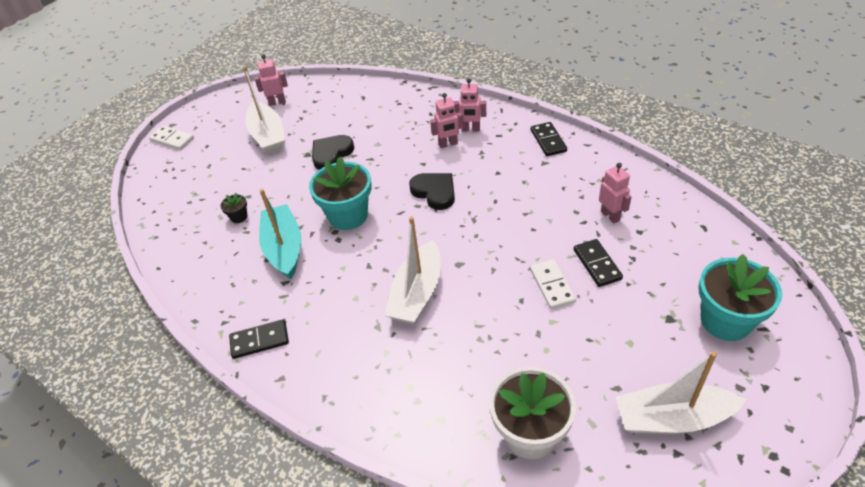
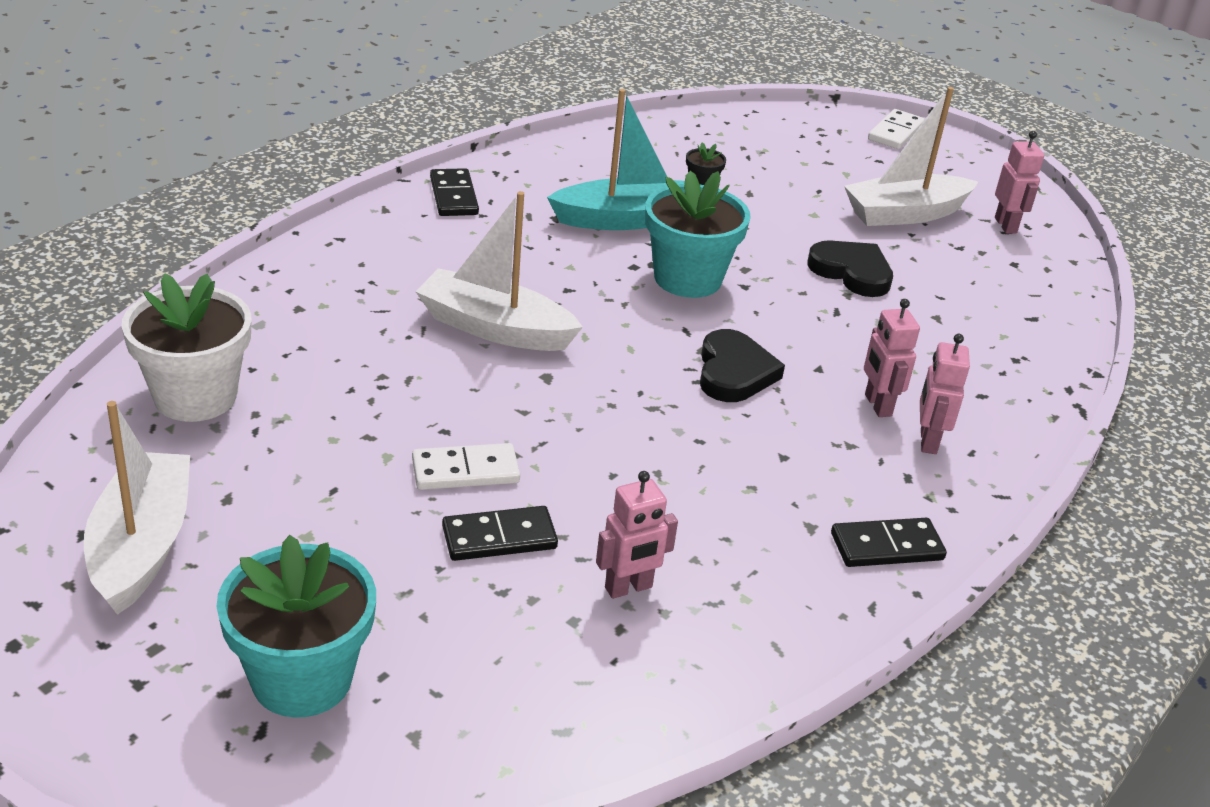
camera: 85 degrees right, 10 degrees down
(434, 192) = (734, 372): black heart -> black heart turned 45 degrees counterclockwise

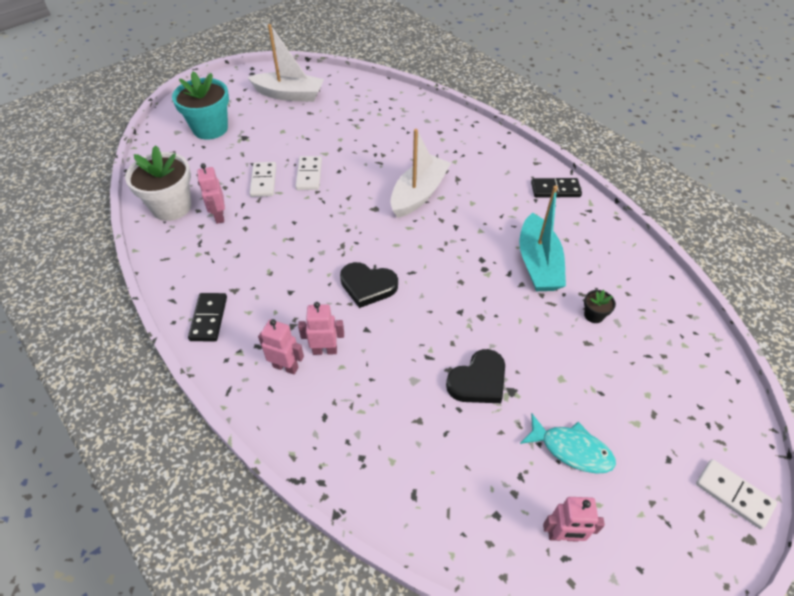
camera: 105 degrees right, 15 degrees up
(195, 396) = (375, 104): white flower pot -> white flower pot (171, 207)
(499, 537) = (263, 181): black domino -> white domino
(687, 278) = (468, 283): turquoise flower pot -> none
(905, 214) = (571, 449): white boat -> turquoise fish

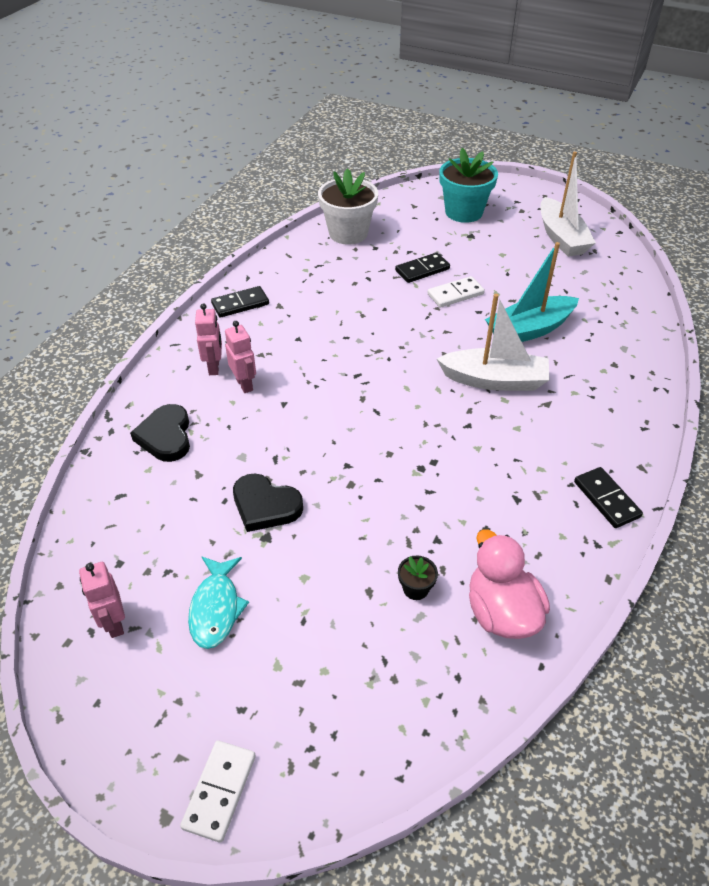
camera: 65 degrees right, 5 degrees down
(219, 216) = (357, 263): pink robot -> none
(263, 181) = (422, 270): white domino -> black domino
(368, 286) = (337, 386): black heart -> black heart (166, 436)
(538, 263) = (463, 514): turquoise boat -> turquoise boat (529, 330)
(627, 278) = (501, 612): none -> pink duck

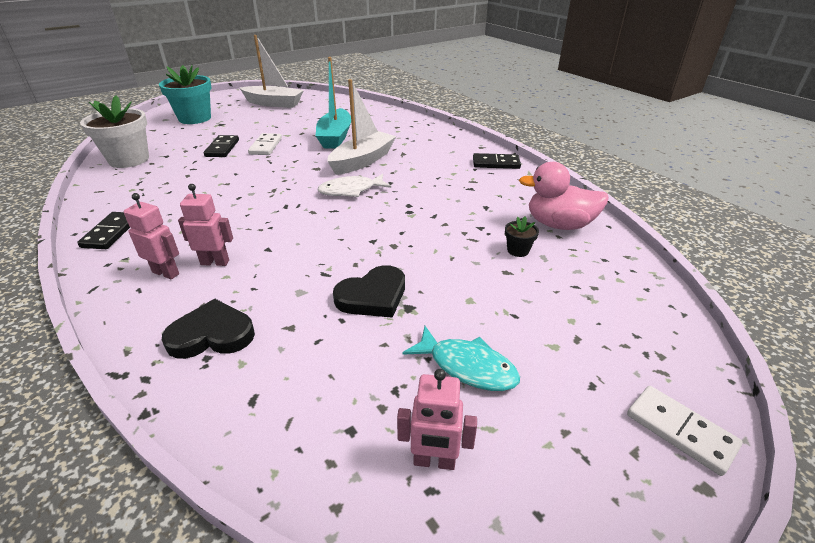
camera: 60 degrees left, 10 degrees down
(166, 436) = (212, 335): black heart -> black heart turned 150 degrees clockwise
(423, 404) = (350, 190): none -> white fish

